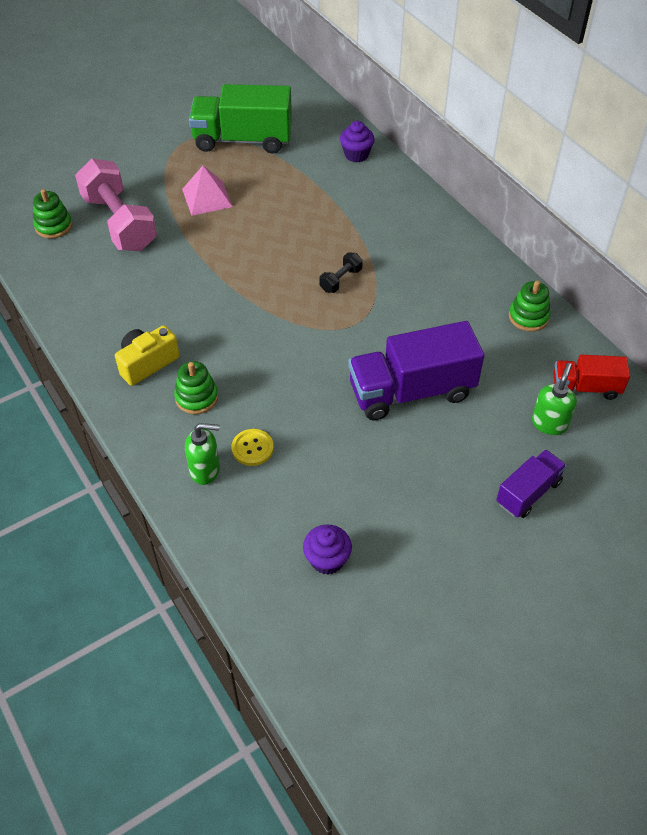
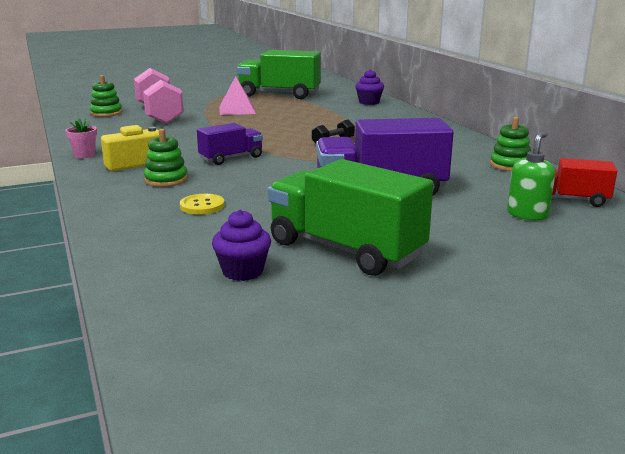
camera: 10 degrees right, 30 degrees down
(85, 349) = (84, 155): none -> pink flower pot
(205, 470) = (146, 213): green soap dispenser -> none
(402, 511) = (345, 249): none -> green truck
(528, 492) = (498, 250): purple truck -> purple truck (231, 158)

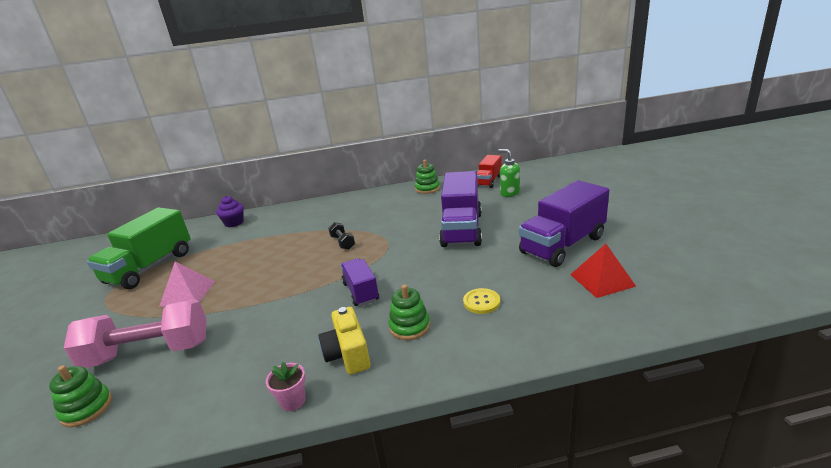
camera: 75 degrees left, 5 degrees up
(243, 271) = (602, 280): purple cupcake -> red pyramid
(345, 249) = (562, 245): green truck -> purple truck

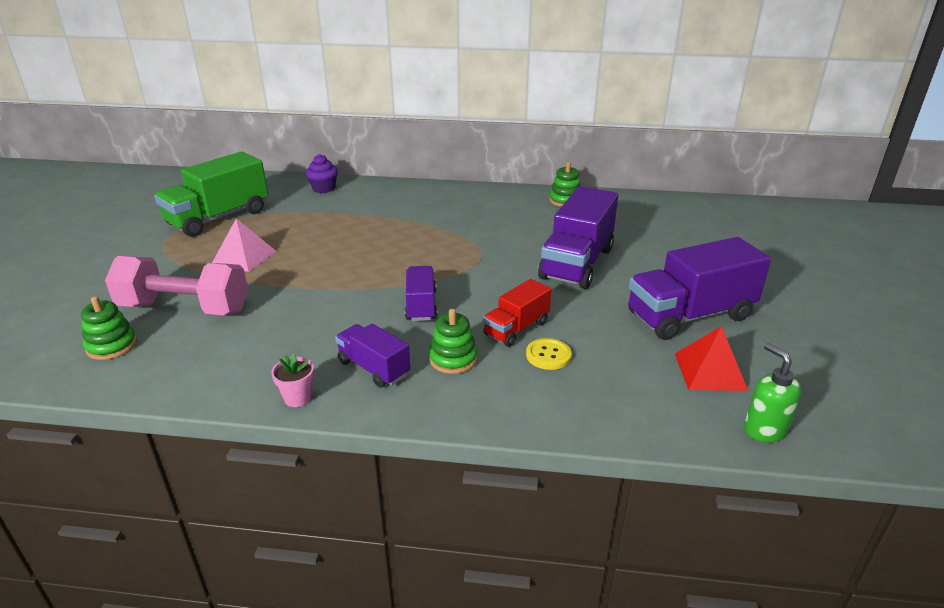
camera: 15 degrees right, 5 degrees up
(343, 242) = (430, 243): black dumbbell -> none
(348, 354) = (374, 368): yellow camera -> purple truck
(489, 181) = (648, 209): red truck -> red truck (516, 328)
(509, 193) = (665, 231): green soap dispenser -> green soap dispenser (764, 429)

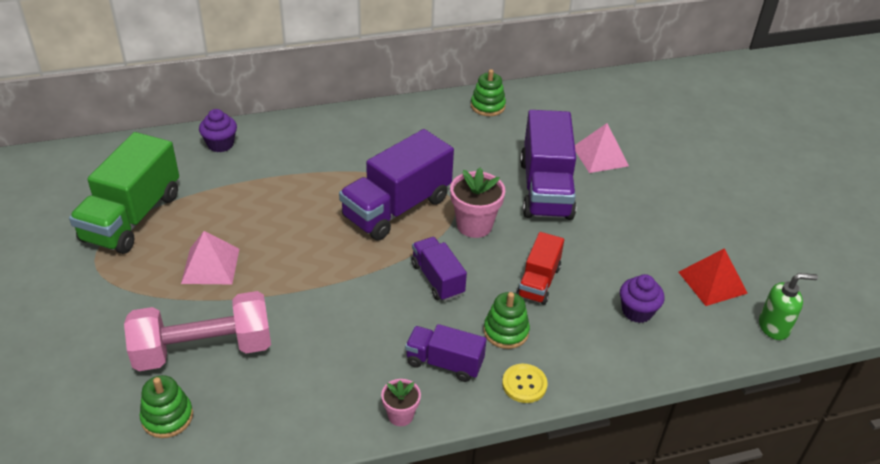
camera: 25 degrees left, 10 degrees up
(487, 275) = (474, 225): none -> pink flower pot
(548, 355) = (582, 303): yellow button -> yellow button (524, 384)
(604, 376) = (637, 311): none -> purple cupcake
(650, 250) = (600, 156): none -> pink pyramid
(689, 315) = (670, 226): purple truck -> purple truck (397, 208)
(764, 429) = (774, 327): green soap dispenser -> green soap dispenser turned 135 degrees clockwise

